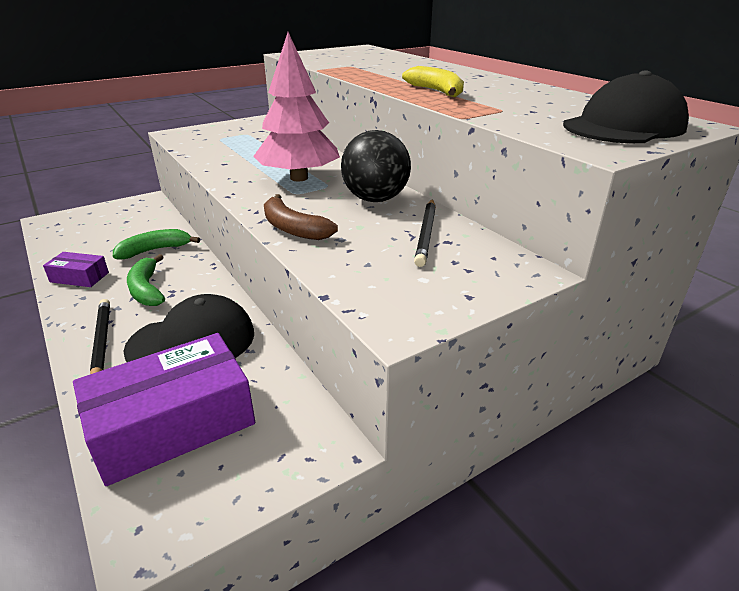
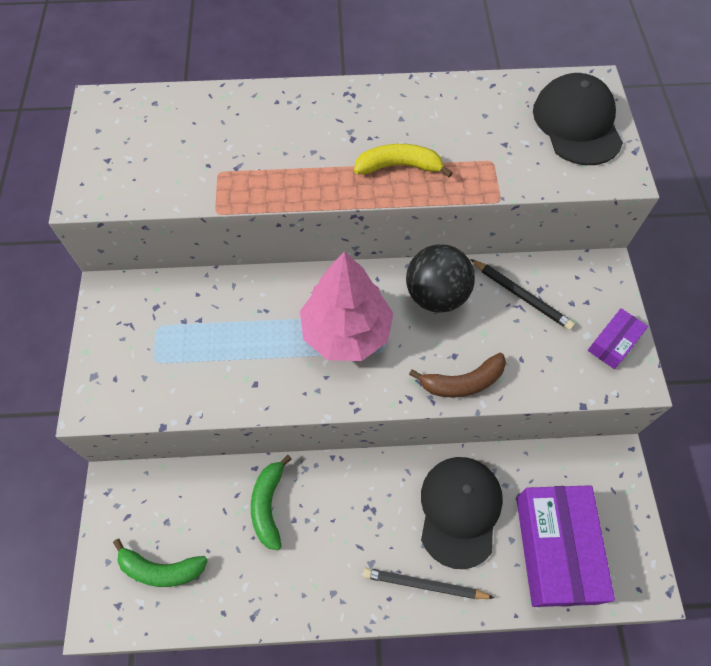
camera: 60 degrees left, 30 degrees up
(79, 277) = (287, 592): purple box -> purple box (613, 343)
(147, 289) = (351, 530): green banana -> green banana (161, 569)

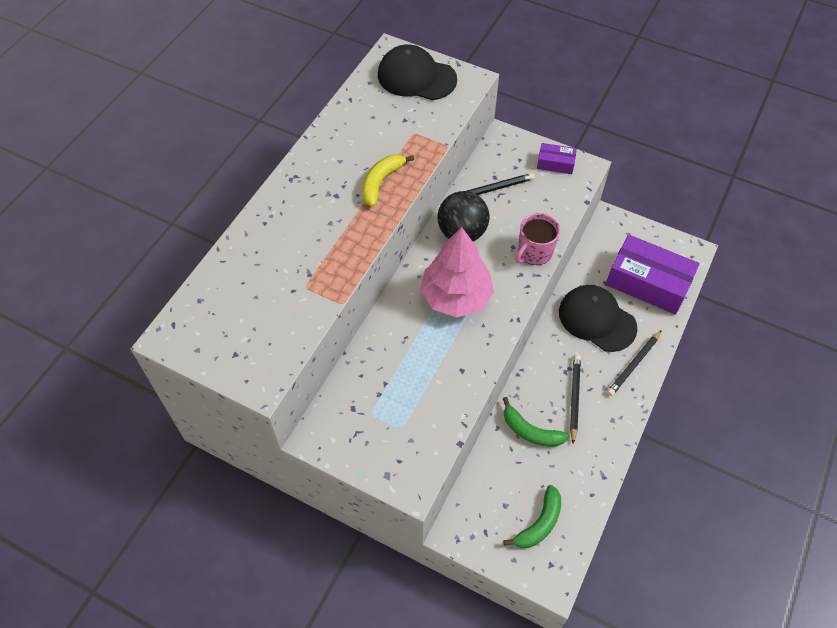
camera: 60 degrees left, 5 degrees down
(338, 534) = (574, 397): none -> black pencil
(462, 382) = (534, 252): brown banana -> pink mug
(613, 343) = (555, 163): purple box -> purple box turned 60 degrees counterclockwise

